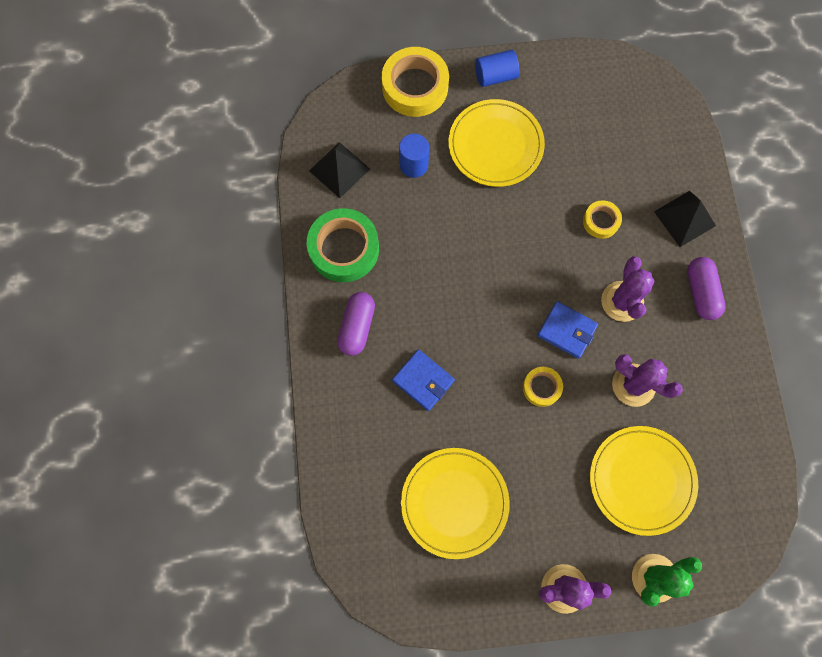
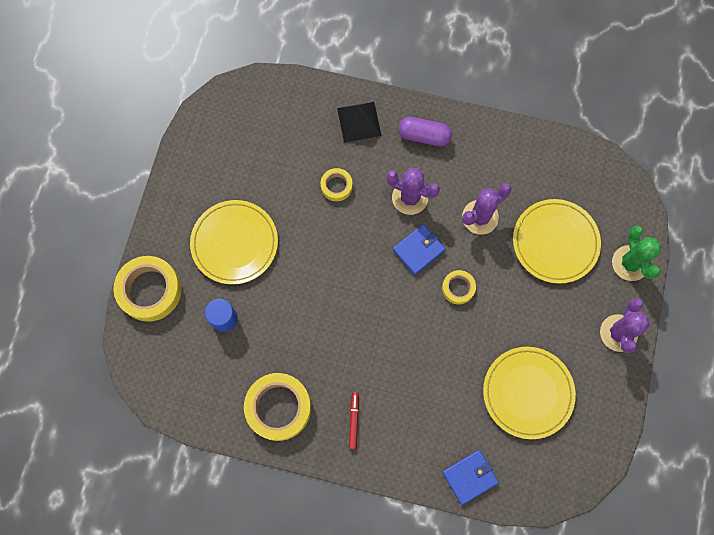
camera: 70 degrees left, 0 degrees up
(339, 169) = (202, 386): black pyramid -> none
(344, 249) = (278, 407): green tape -> yellow tape
(357, 327) = (354, 421): purple capsule -> red marker
(423, 381) = (420, 381): blue wallet -> blue wallet (469, 477)
(495, 76) = (170, 218): blue cylinder -> none

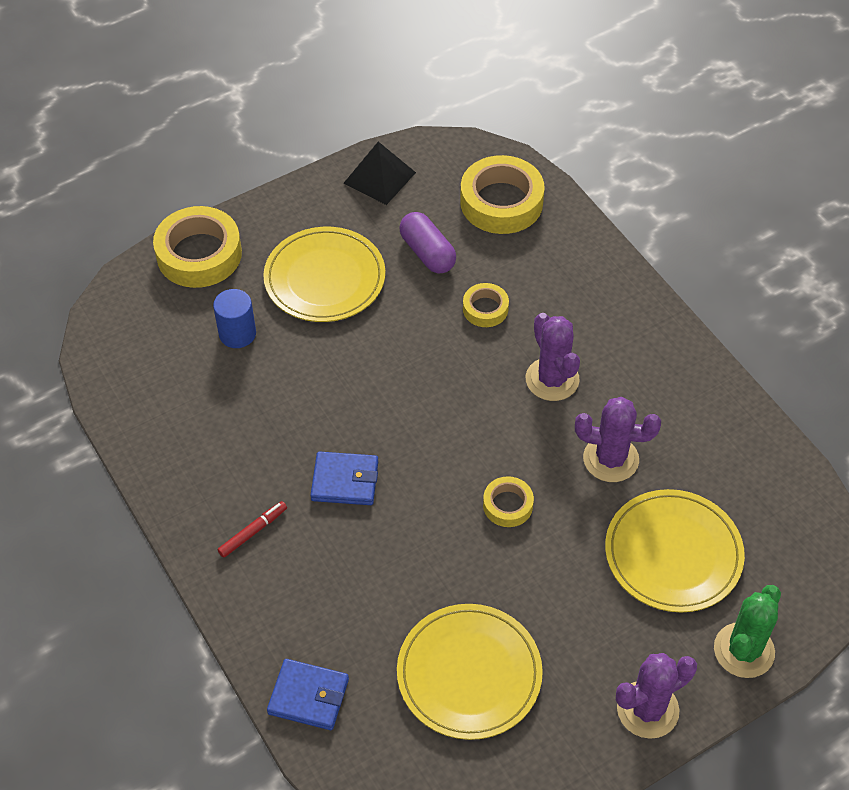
camera: 45 degrees right, 20 degrees down
(278, 407) = (195, 454): yellow tape -> yellow tape (501, 202)
(359, 121) = (576, 271): black pyramid -> black pyramid (379, 177)
(418, 250) = (505, 434): blue wallet -> blue wallet (345, 481)
(424, 136) = (633, 336): purple capsule -> purple capsule (427, 253)

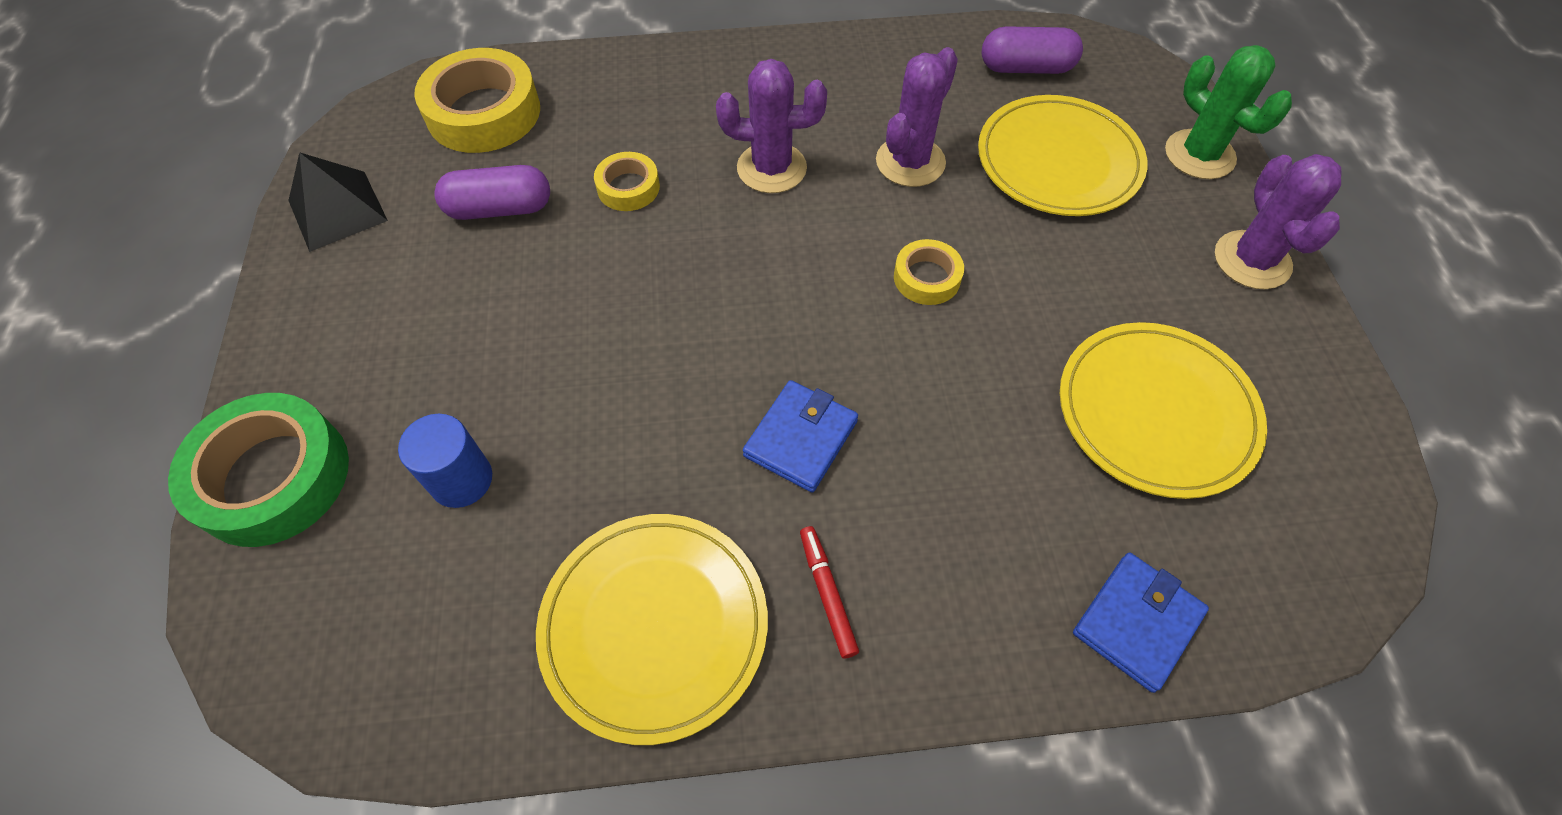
camera: 65 degrees left, 5 degrees up
(199, 254) = (273, 477): yellow tape -> green tape
(325, 278) = (450, 333): yellow plate -> yellow plate (654, 626)
(766, 502) = (1026, 68): none -> purple capsule

